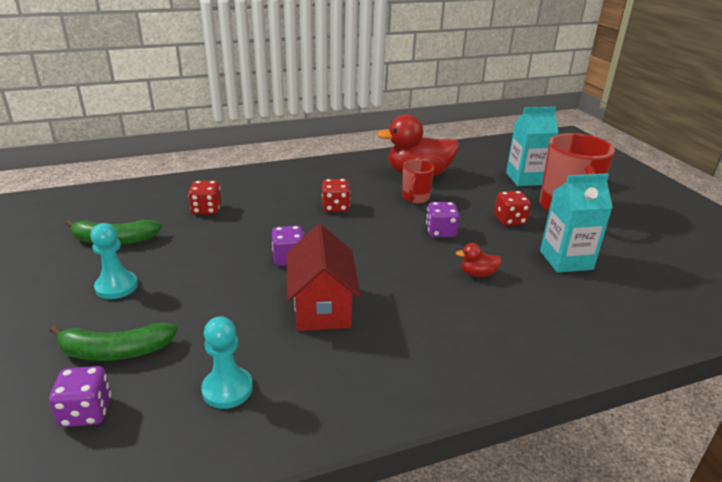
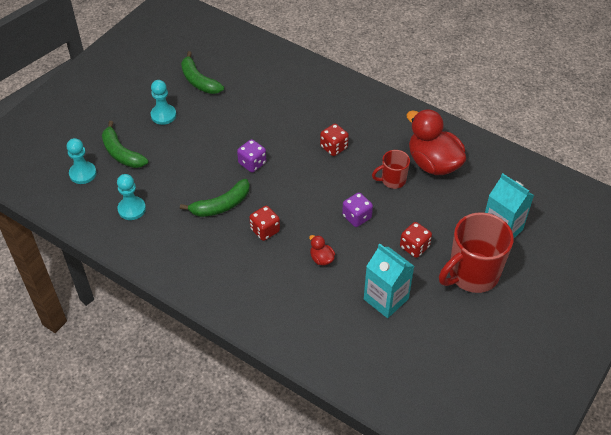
camera: 55 degrees right, 20 degrees up
(86, 412) = (83, 173): purple dice -> turquoise pawn
(207, 210) = (267, 92): red dice -> red dice (265, 230)
(322, 306) = (221, 205): red house -> green banana

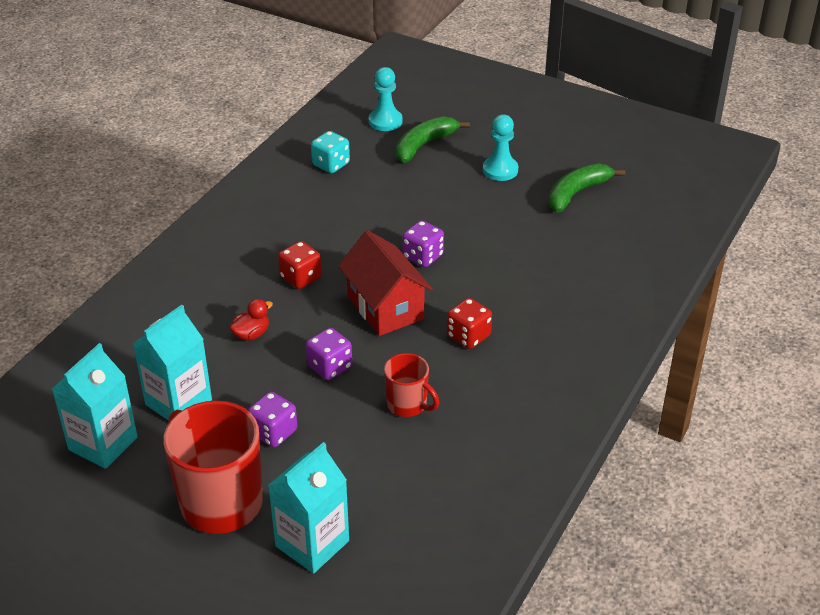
camera: 85 degrees right, 10 degrees down
(132, 209) = (331, 164): turquoise pawn -> turquoise dice
(221, 205) = (343, 235): green banana -> none
(302, 186) = (385, 307): none -> red house
(392, 180) = (408, 405): red mug -> red mug turned 150 degrees clockwise
(414, 247) = (273, 432): red dice -> purple dice
(423, 341) = (103, 443): none -> turquoise carton
(433, 163) = (452, 454): red duck -> none

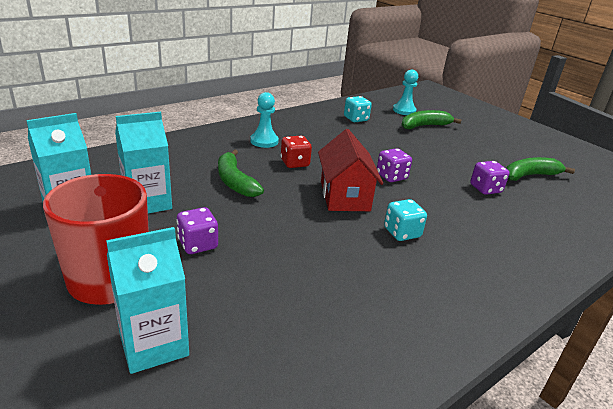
camera: 20 degrees right, 10 degrees down
(251, 334) = (235, 181): red duck -> green banana
(329, 367) = (276, 217): purple dice -> purple dice (485, 189)
(408, 405) = (322, 262): red mug -> none
(468, 336) = (402, 233): red dice -> turquoise dice
(500, 170) = (473, 150): turquoise pawn -> turquoise pawn (264, 141)

